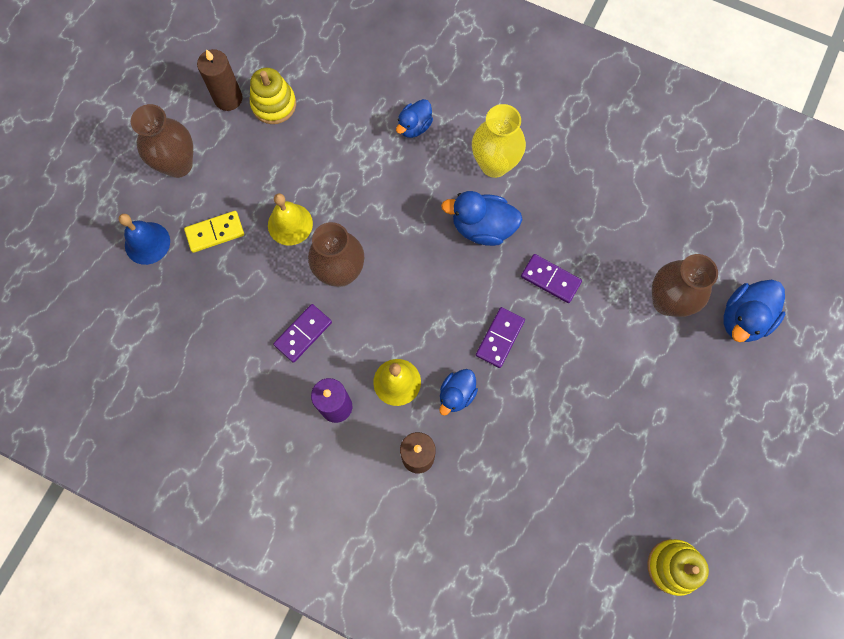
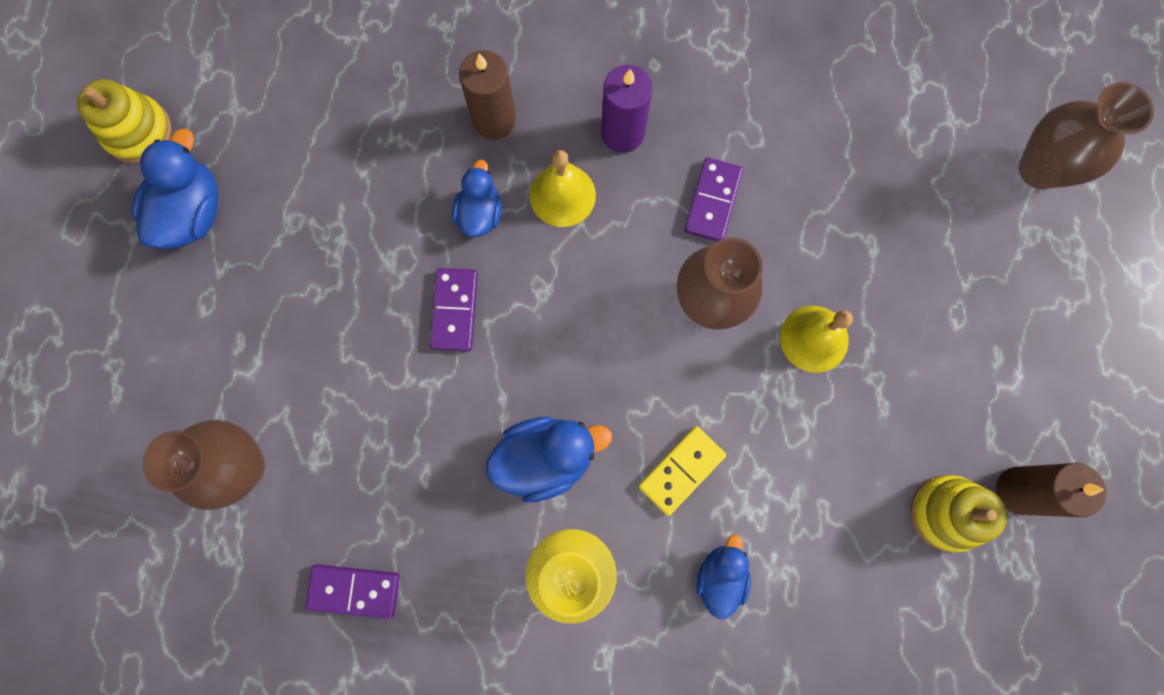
camera: 155 degrees right, 5 degrees up
(147, 243) = (984, 225): blue bell -> none
(178, 164) = (1019, 353): brown vase -> brown vase (1039, 169)
(215, 233) = (906, 280): yellow domino -> yellow domino (681, 470)
(550, 279) = (418, 424): purple domino -> purple domino (354, 591)
(743, 319) = (125, 490): blue duck -> blue duck (192, 212)

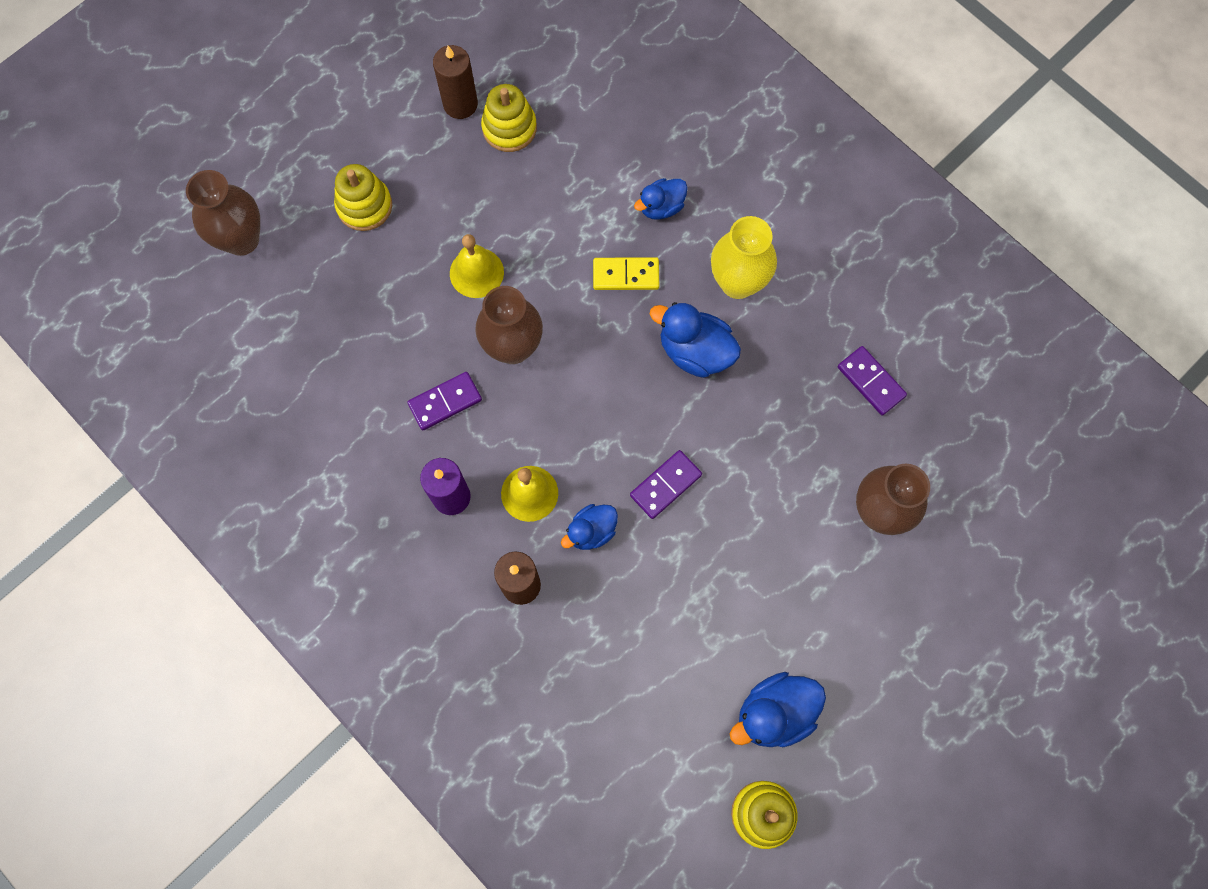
camera: 135 degrees left, 5 degrees down
(979, 301) = (364, 206): none -> yellow stacking toy

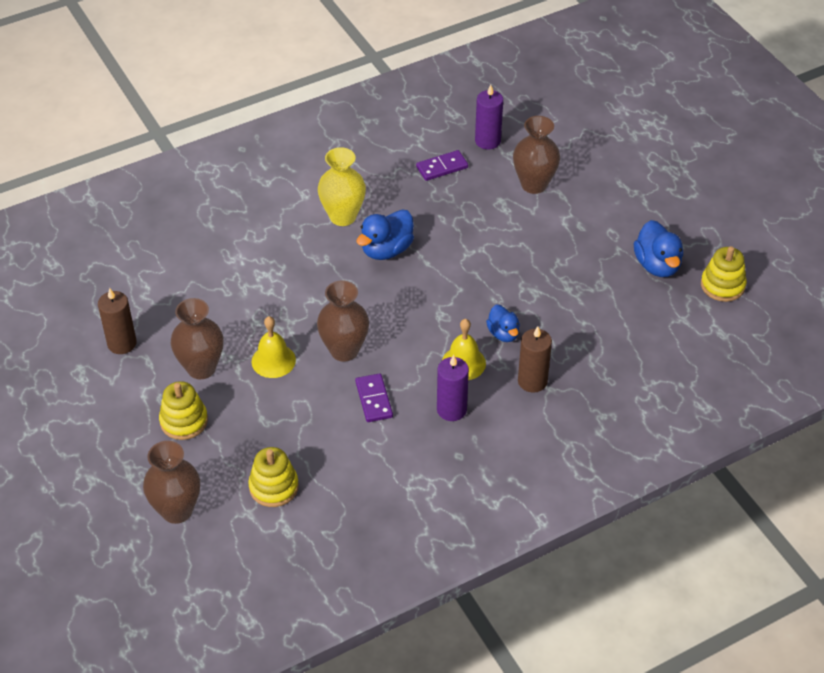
camera: 75 degrees left, 25 degrees down
(445, 199) = (201, 368): none -> brown vase
(509, 128) = (158, 317): yellow stacking toy -> yellow stacking toy (274, 487)
(626, 275) = (312, 275): yellow domino -> none
(661, 207) = (266, 244): blue duck -> none
(665, 485) = (481, 286): purple domino -> none
(945, 429) = (487, 141): none -> purple candle

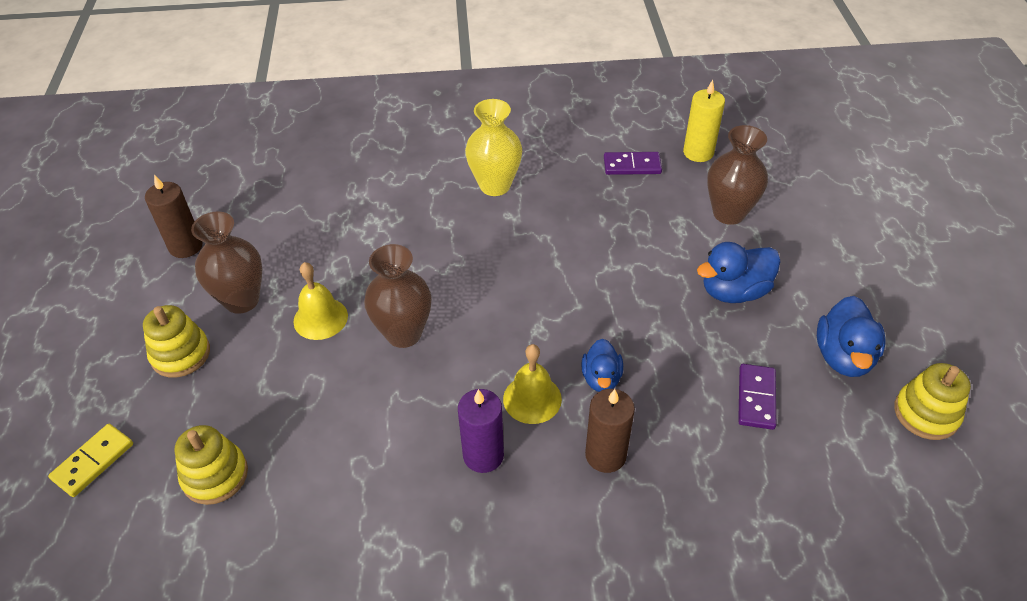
camera: 25 degrees right, 0 degrees up
(177, 510) = (93, 461): brown vase -> yellow domino
(373, 399) = (399, 406): purple domino -> purple domino (756, 398)
(386, 250) = (520, 235): blue duck -> blue duck (734, 291)
(487, 141) = (698, 152): purple candle -> yellow candle

